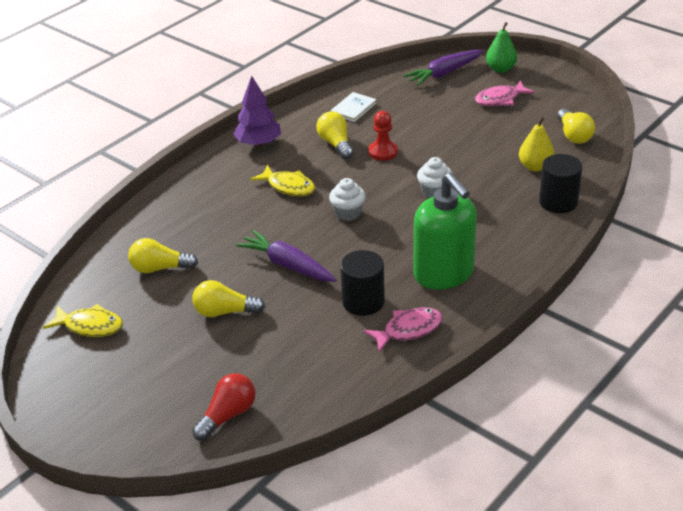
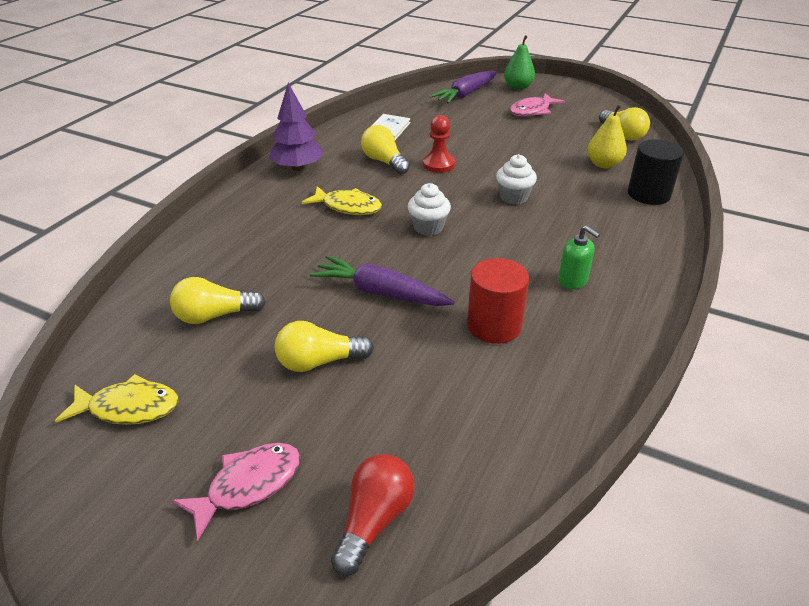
camera: 15 degrees left, 0 degrees up
(363, 302) = (494, 326): black cylinder -> red cylinder
(408, 330) = (568, 354): pink fish -> pink fish (248, 486)
(444, 274) = (572, 281): green soap dispenser -> green soap dispenser, size x0.44

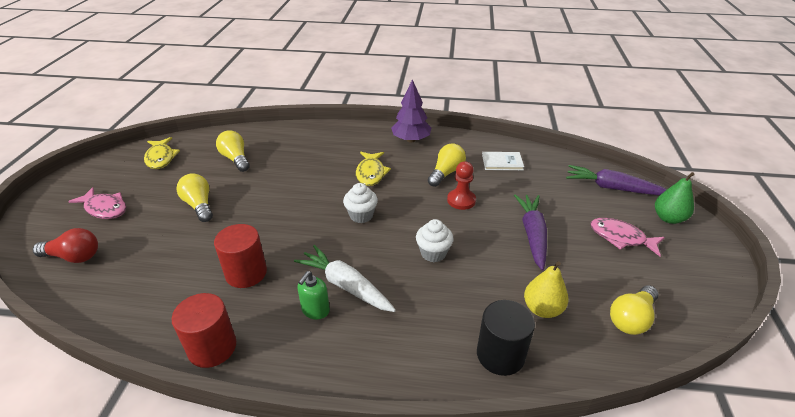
camera: 70 degrees right, 0 degrees up
(380, 292) = (272, 212): purple carrot -> purple carrot (532, 234)
(541, 256) = (345, 285): none -> white carrot
(611, 361) = (212, 347): none -> red cylinder

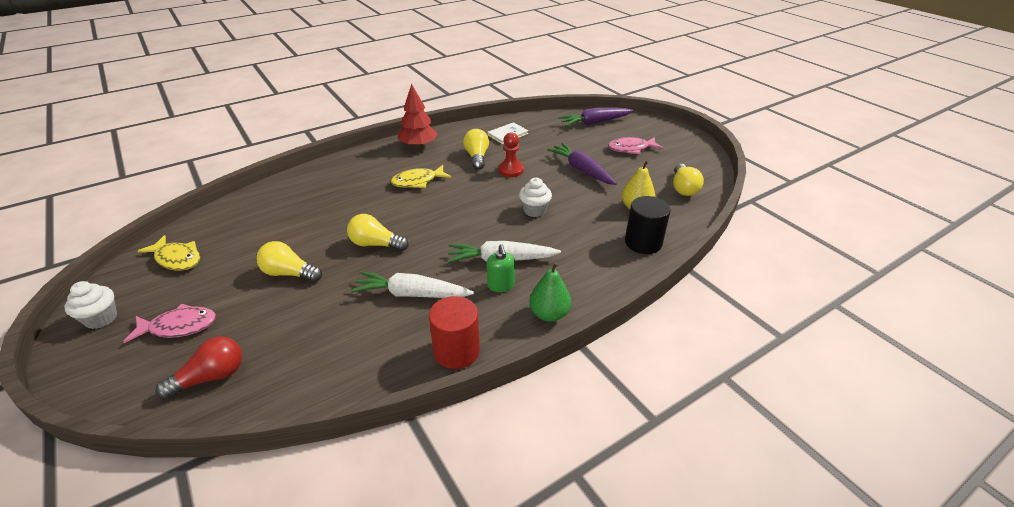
camera: 40 degrees left, 0 degrees up
(236, 159) = (270, 224): yellow light bulb -> yellow light bulb (376, 244)
(246, 273) = (411, 294): red cylinder -> white carrot
(361, 215) = (450, 212): white cupcake -> white cupcake (101, 318)
(371, 173) = (418, 181): yellow fish -> yellow fish turned 105 degrees clockwise
(411, 140) = (418, 145): purple tree -> red tree
(668, 218) = (643, 127): green pear -> green pear (549, 314)

